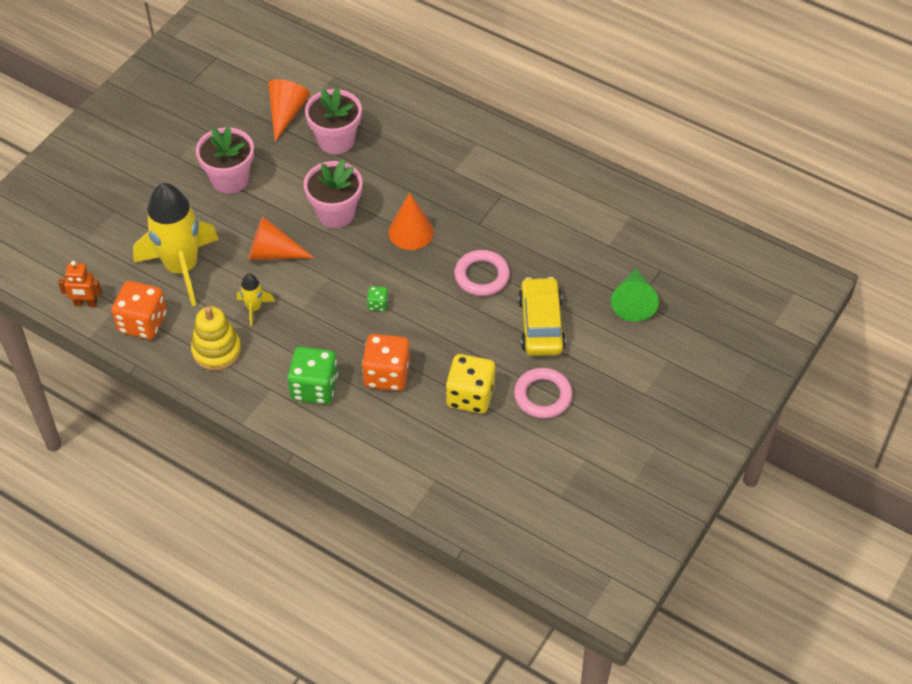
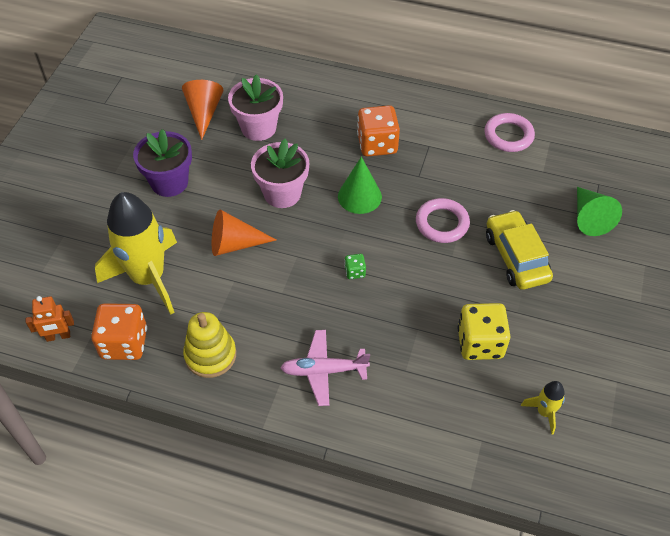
camera: 15 degrees left, 0 degrees up
(230, 179) = (169, 182): pink flower pot -> purple flower pot
(254, 308) = (234, 303): yellow rocket -> yellow rocket (544, 412)
(314, 387) = (323, 371): green dice -> pink plane
(387, 375) = (390, 340): orange dice -> orange dice (377, 144)
(411, 232) = (359, 196): orange cone -> green cone
(542, 396) = (548, 327): pink ring -> pink ring (508, 136)

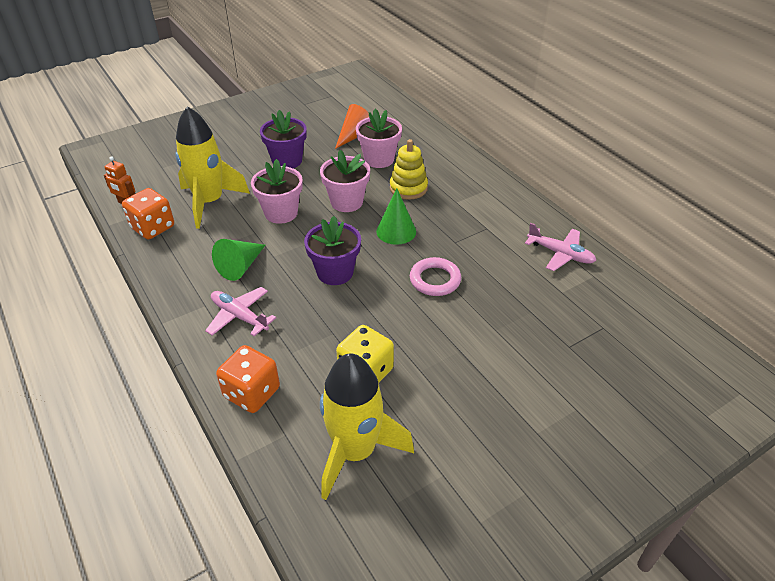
camera: 40 degrees right, 10 degrees down
(210, 355) = (188, 263): yellow stacking toy -> yellow stacking toy (408, 188)
(234, 244) = (281, 213): orange cone -> pink flower pot
(355, 272) = (335, 272): green dice -> purple flower pot
(377, 144) = (448, 208): orange dice -> orange dice (252, 393)
(508, 136) = (560, 254): pink ring -> pink plane
(516, 257) = (466, 334): yellow car -> none
(544, 412) = (355, 452): yellow rocket -> yellow rocket, size x2.32
(589, 218) = (564, 345): green cone -> green cone (240, 266)

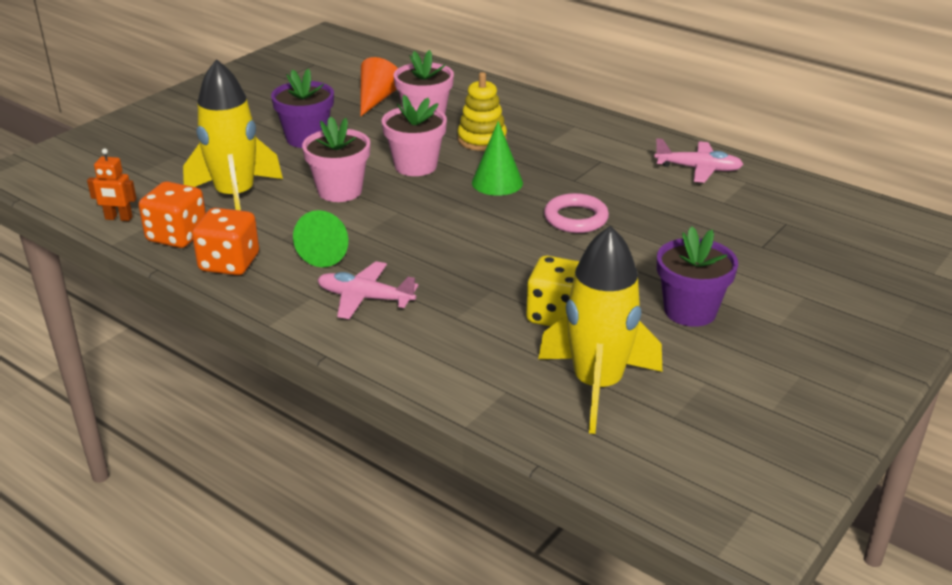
camera: 20 degrees left, 10 degrees down
(252, 393) = (436, 363): orange dice -> orange dice (229, 263)
(335, 272) = (452, 234): purple flower pot -> purple flower pot (690, 311)

